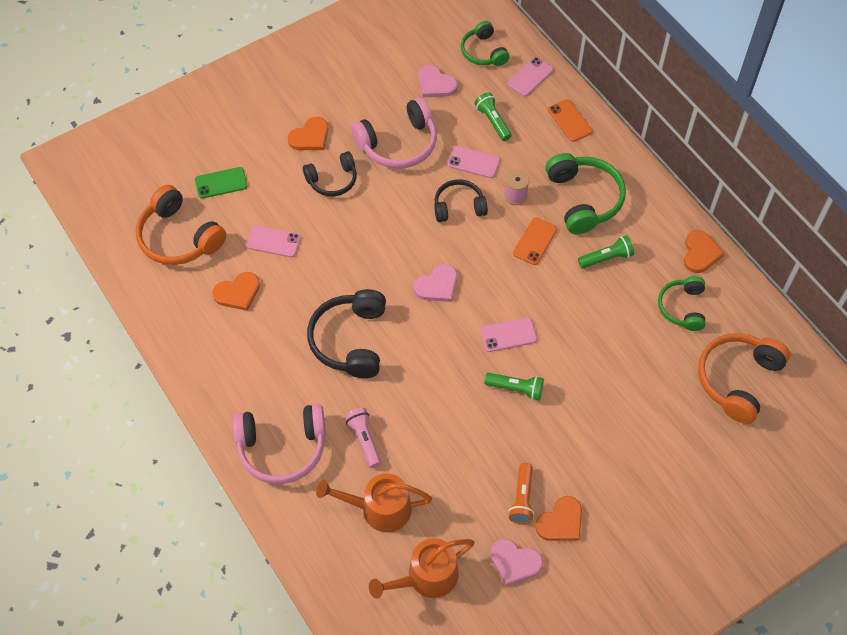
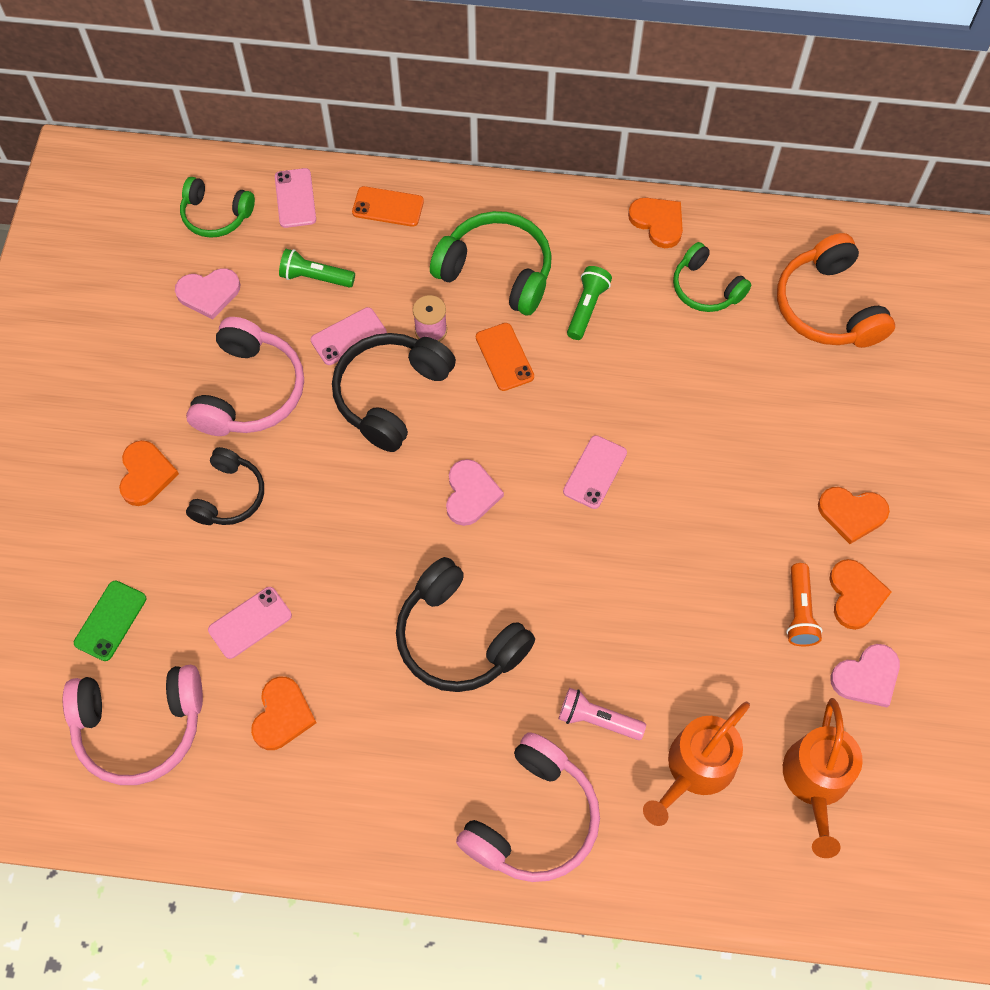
camera: 50 degrees left, 5 degrees up
(179, 237) = (140, 727): orange headphones -> pink headphones
(458, 206) = (391, 395): black headphones -> black headphones, size x1.59
(516, 389) = (665, 516): green flashlight -> none
(522, 499) = (799, 612): orange flashlight -> orange flashlight turned 45 degrees clockwise
(612, 485) = (852, 514): none -> orange heart

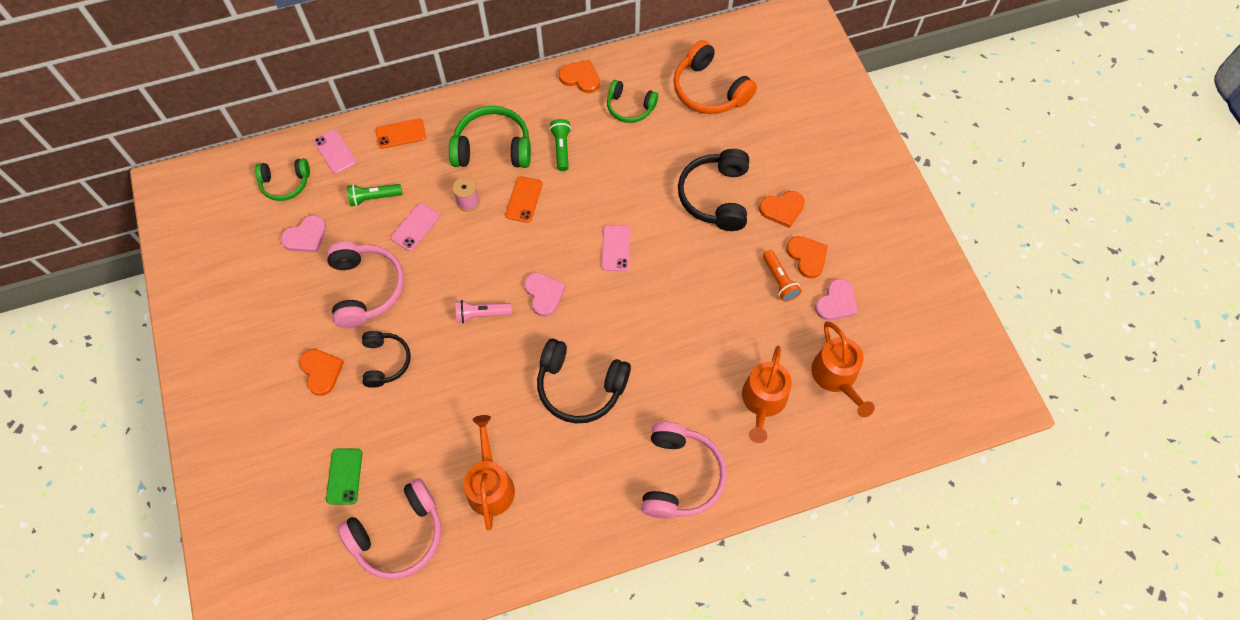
camera: 25 degrees left, 0 degrees up
(250, 622) = (440, 436): pink phone -> none
(282, 715) = (490, 485): orange heart -> orange watering can
(391, 395) = (462, 253): black headphones -> black headphones (715, 196)
(504, 357) = (524, 199): orange phone -> orange phone turned 60 degrees clockwise
(597, 720) = (690, 398): pink flashlight -> pink flashlight (481, 314)

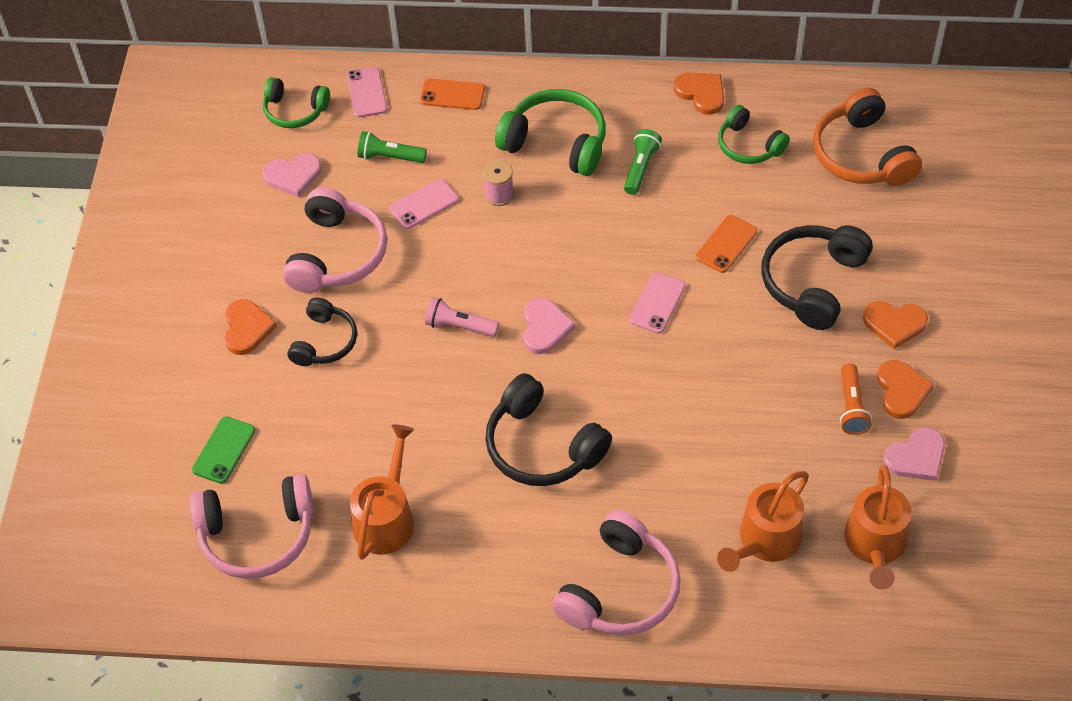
camera: 25 degrees right, 10 degrees down
(524, 199) = (568, 213): orange phone -> orange phone (726, 244)

